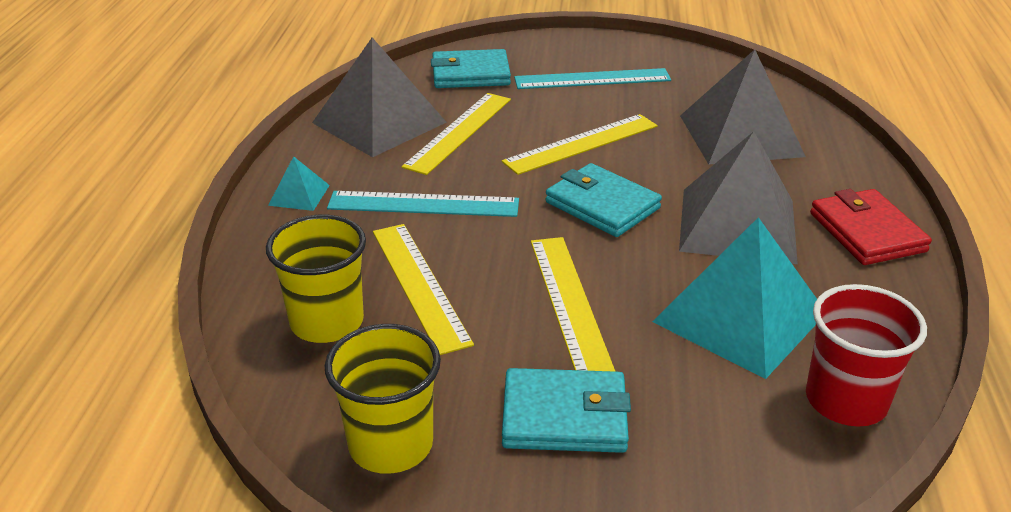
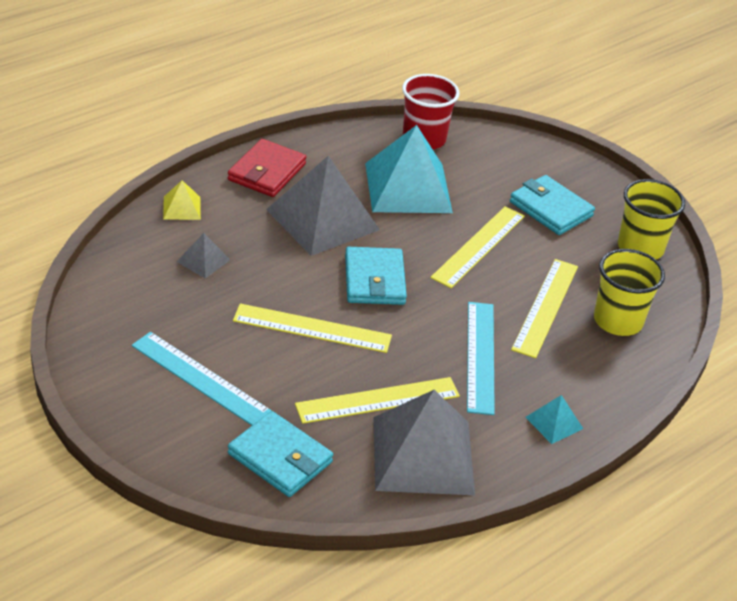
camera: 140 degrees left, 5 degrees up
(423, 204) = (480, 356): turquoise ruler -> turquoise ruler turned 45 degrees clockwise
(740, 135) = (203, 260): grey pyramid -> grey pyramid, size x0.44
(841, 157) = (181, 208): none -> yellow pyramid

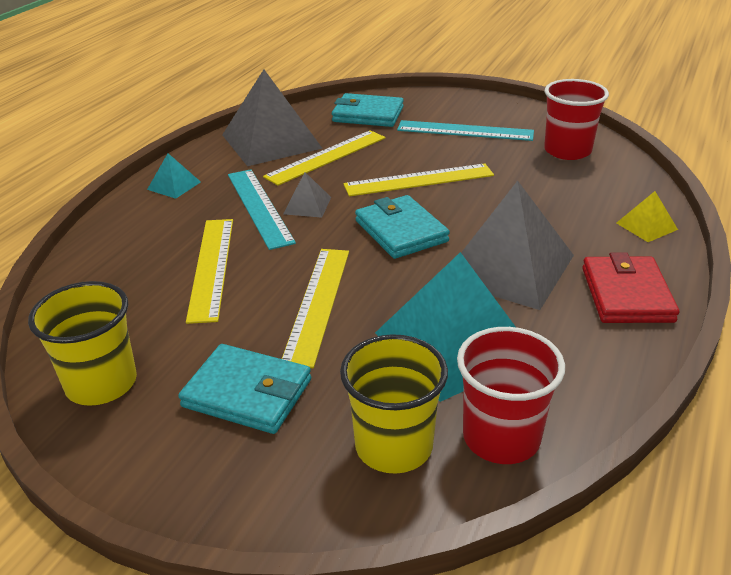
camera: 160 degrees right, 5 degrees down
(135, 305) = (567, 151): none -> red cup
(203, 260) = (564, 193): grey pyramid -> grey pyramid (307, 205)
(618, 321) = (124, 281): yellow cup -> yellow cup (393, 446)

